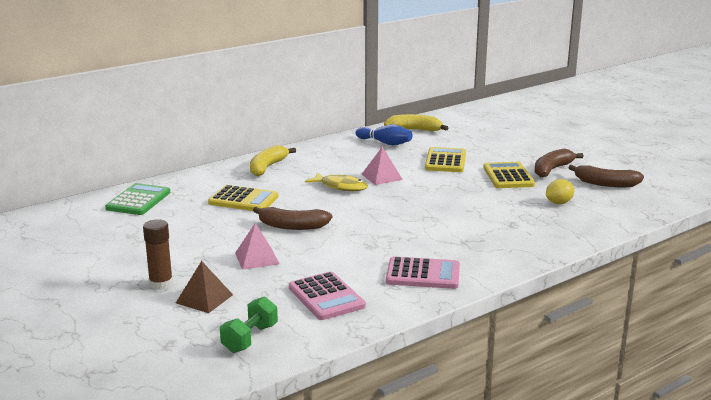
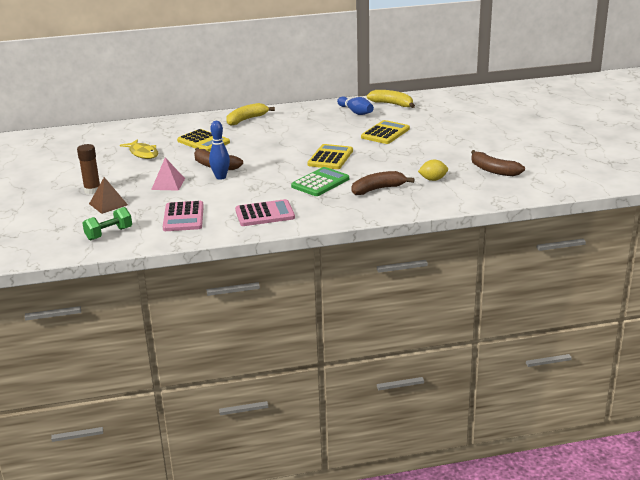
camera: 25 degrees right, 5 degrees up
(138, 200) = (135, 132): green calculator -> green calculator (320, 183)
(315, 239) = (221, 177): none -> blue bowling pin
(341, 187) = (282, 142): yellow fish -> yellow fish (143, 153)
(381, 177) = (321, 139): pink pyramid -> none
(423, 274) = (265, 214): pink calculator -> pink calculator turned 45 degrees counterclockwise
(508, 176) = (420, 152): yellow calculator -> yellow calculator (330, 158)
(552, 169) = (464, 152): brown banana -> brown banana (378, 189)

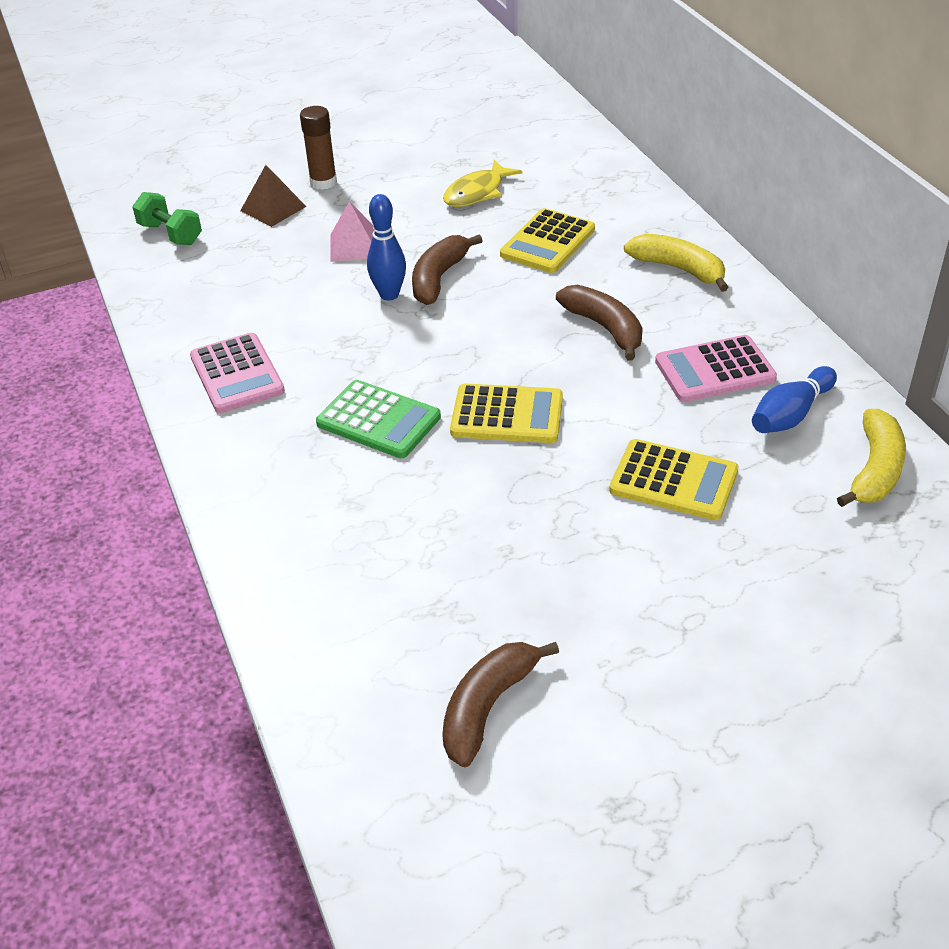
camera: 80 degrees right, 15 degrees up
(183, 217) = (226, 289): pink calculator -> pink calculator (714, 370)
(378, 189) = (355, 508): brown banana -> brown banana (605, 328)
(433, 179) = (416, 593): yellow lemon -> none

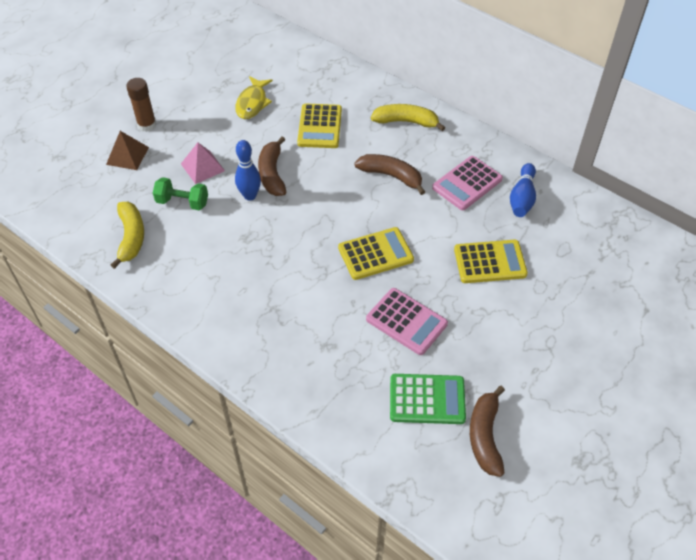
camera: 30 degrees left, 10 degrees up
(170, 234) = (70, 198): green dumbbell -> green dumbbell (182, 202)
(237, 374) = (195, 286): pink calculator -> pink calculator (406, 321)
(378, 420) = (305, 285): green calculator -> green calculator (427, 399)
(875, 470) = (581, 217): yellow banana -> yellow banana (131, 237)

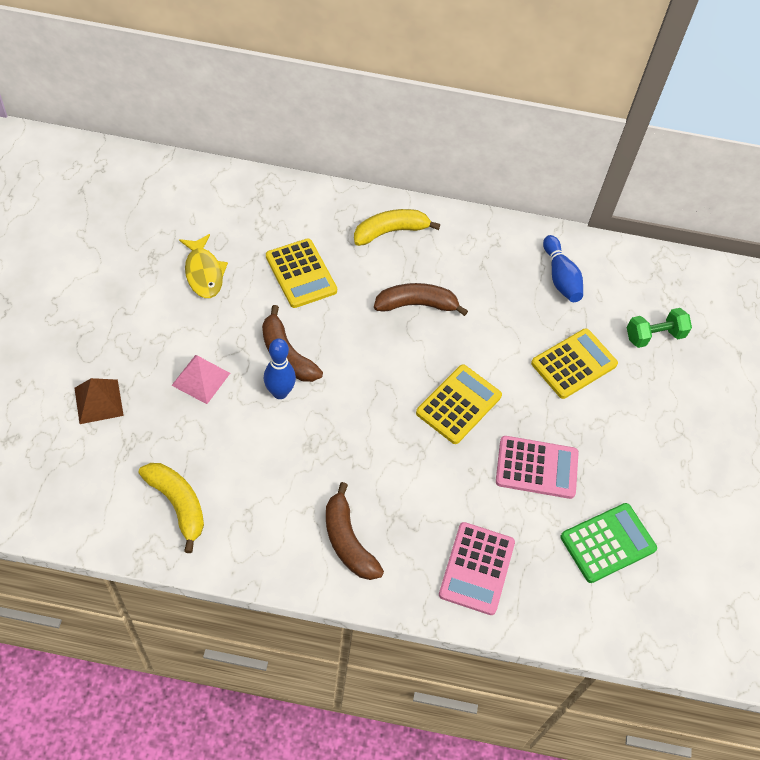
camera: 35 degrees left, 5 degrees up
(147, 125) = (94, 351): brown glue stick -> none
(182, 202) = (208, 434): green dumbbell -> green dumbbell (654, 336)
(467, 183) = (498, 282): pink calculator -> pink calculator (477, 568)
(485, 436) = (681, 554): brown banana -> brown banana (348, 541)

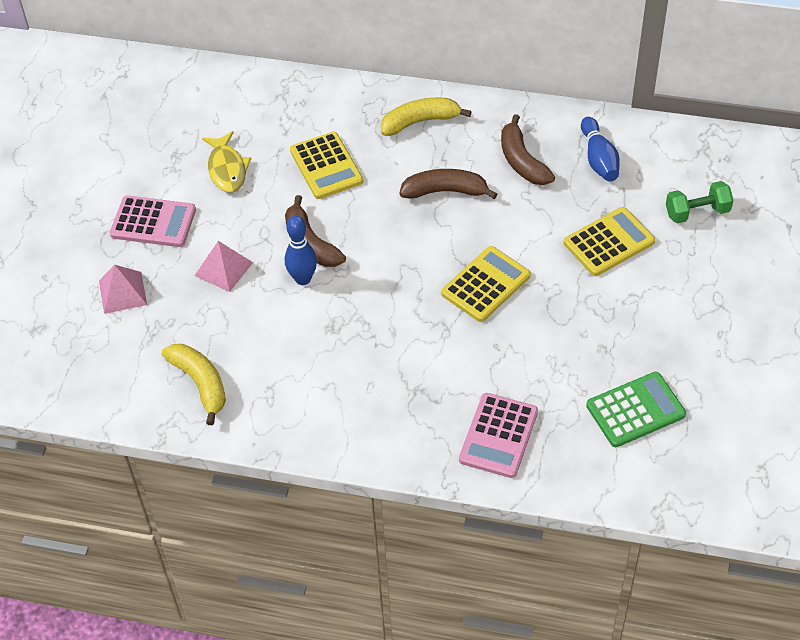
camera: 10 degrees right, 5 degrees down
(98, 401) = (122, 292): brown pyramid -> pink pyramid
(348, 541) = (368, 413): brown banana -> brown banana (522, 161)
(536, 467) = (564, 342): pink calculator -> pink calculator (153, 222)

